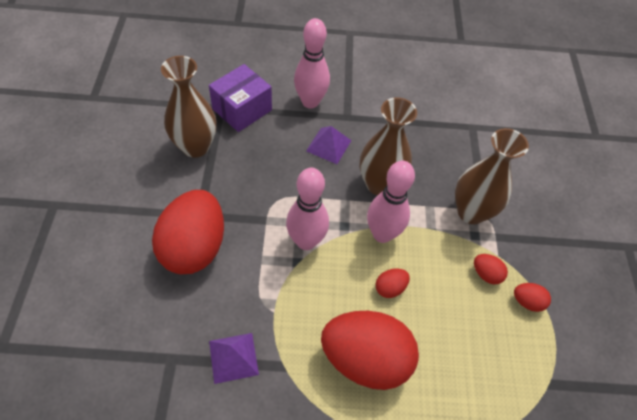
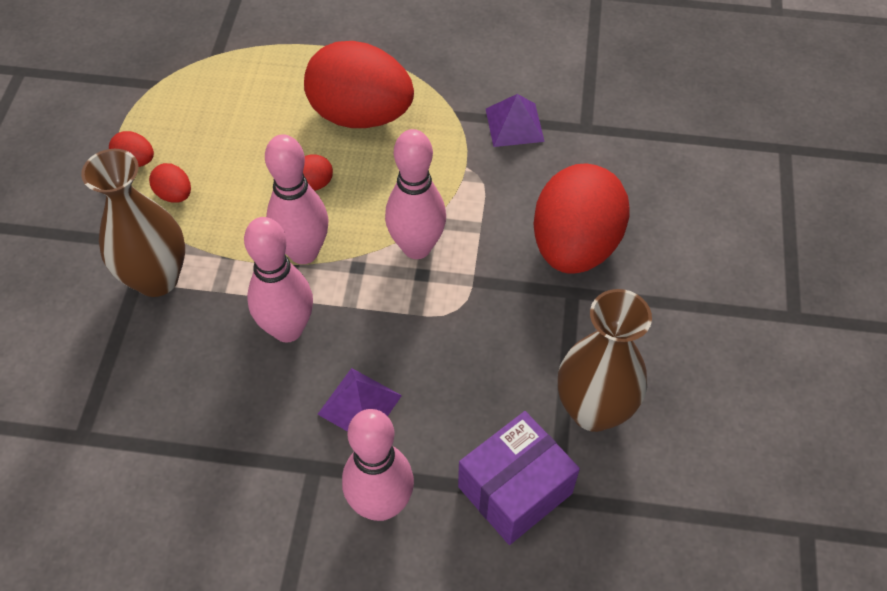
camera: 170 degrees left, 0 degrees up
(379, 184) = (287, 329): brown vase -> pink bowling pin

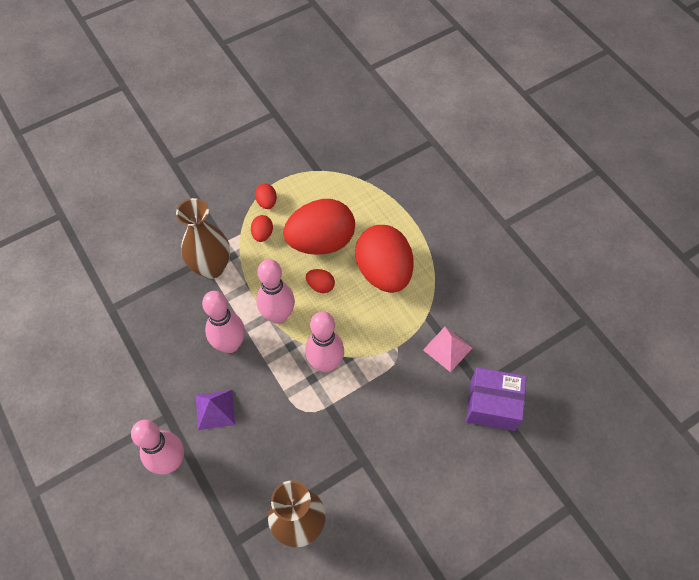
camera: 50 degrees right, 5 degrees up
(514, 125) = (447, 348): purple pyramid -> pink pyramid
(515, 490) = (224, 518): purple box -> purple box (492, 405)
(575, 246) = (394, 439): red egg -> red egg (321, 242)

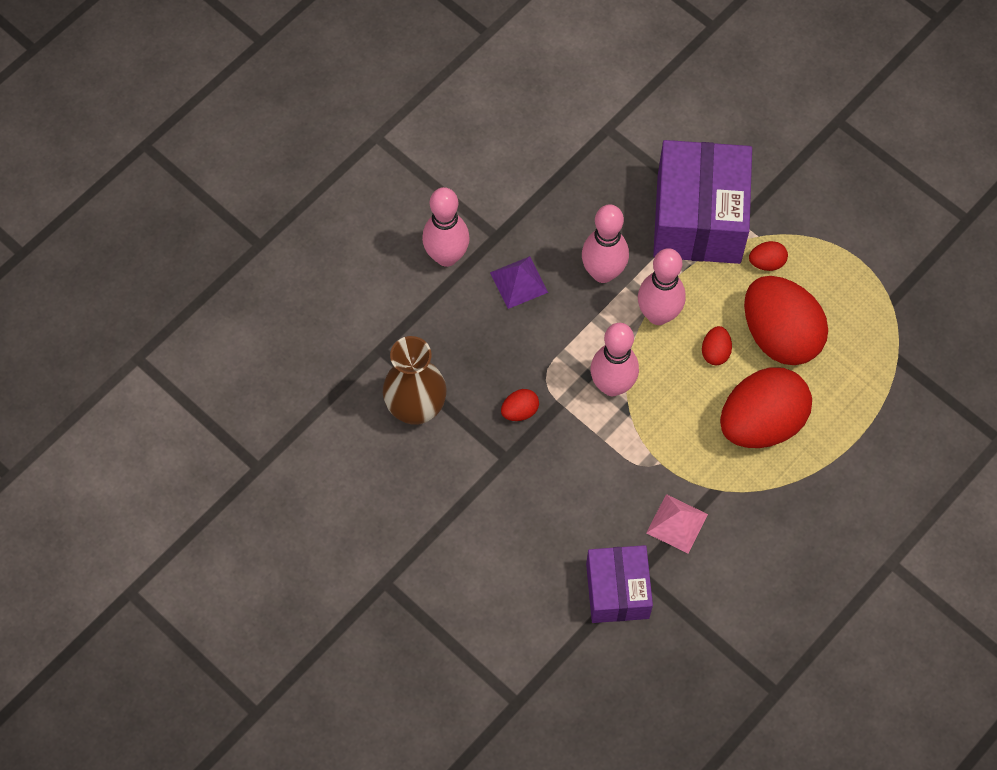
camera: 75 degrees right, 5 degrees up
(211, 267) = (698, 219): brown vase -> purple box
(267, 202) = (816, 253): red egg -> red egg (520, 411)

